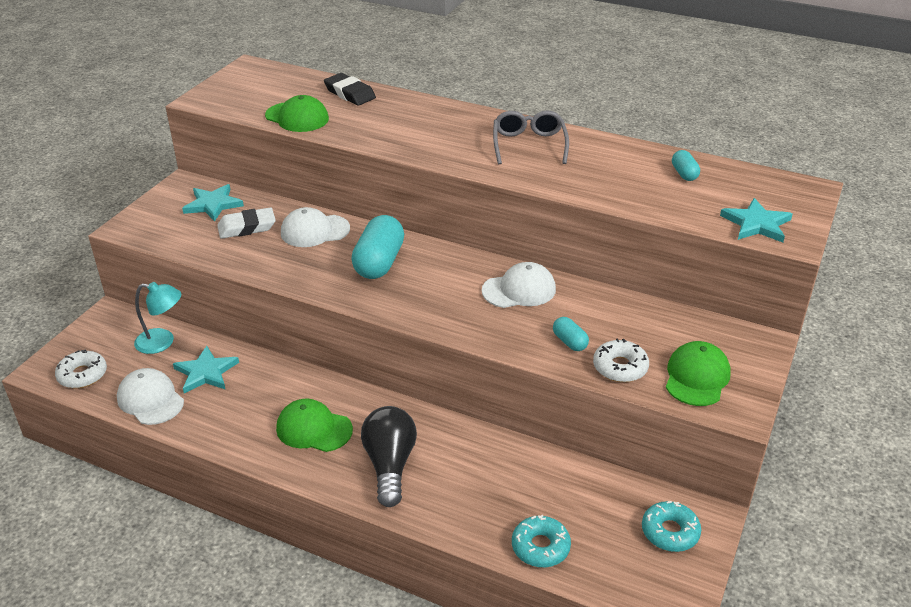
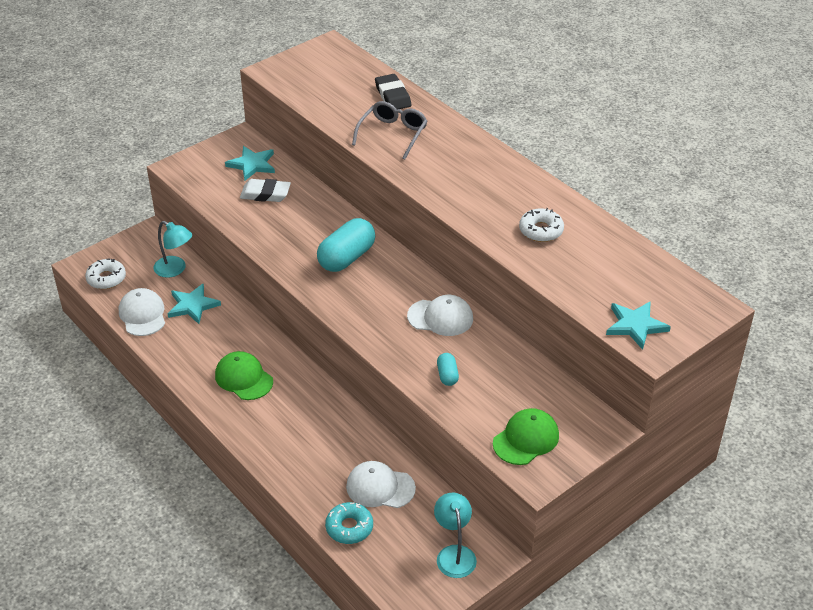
camera: 25 degrees right, 5 degrees up
(297, 117) = (334, 109): green cap -> none
(315, 231) = (315, 213): white cap -> white cap (380, 487)
(390, 465) = (281, 426): black light bulb -> none
(529, 145) = (504, 191): grey glasses -> grey glasses (393, 134)
(620, 367) = (471, 410): white donut -> white donut (541, 230)
(670, 532) = (454, 554): turquoise donut -> turquoise lamp
(684, 174) = (615, 259): turquoise capsule -> none

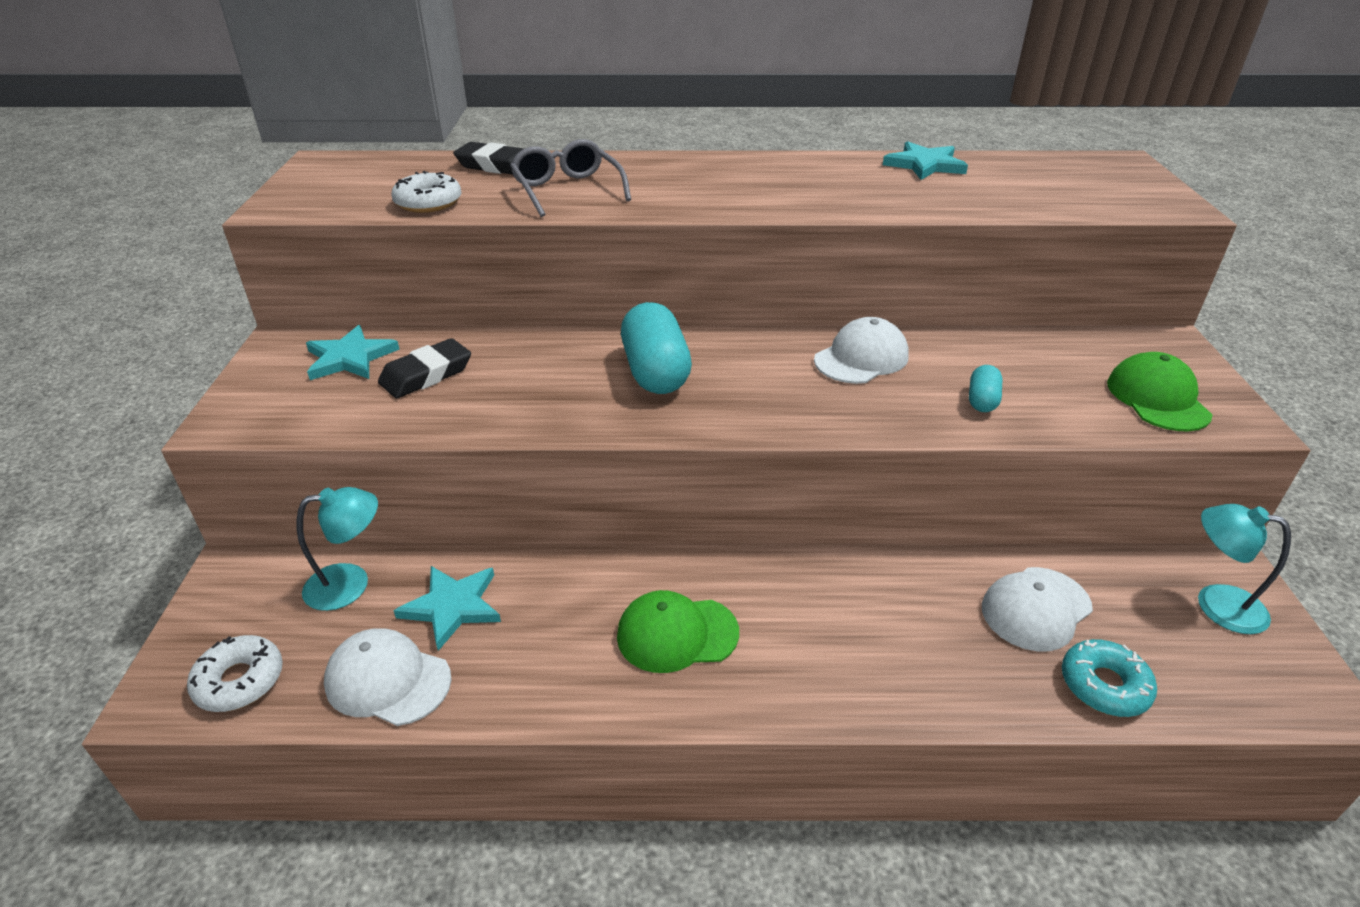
camera: 50 degrees left, 5 degrees down
(265, 194) = (426, 375): white eraser -> black eraser
(447, 375) = (982, 400): turquoise capsule -> turquoise capsule turned 75 degrees clockwise
(541, 230) = (887, 185): white donut -> white donut (428, 203)
(635, 325) = (1124, 201): turquoise star -> turquoise star (924, 165)

